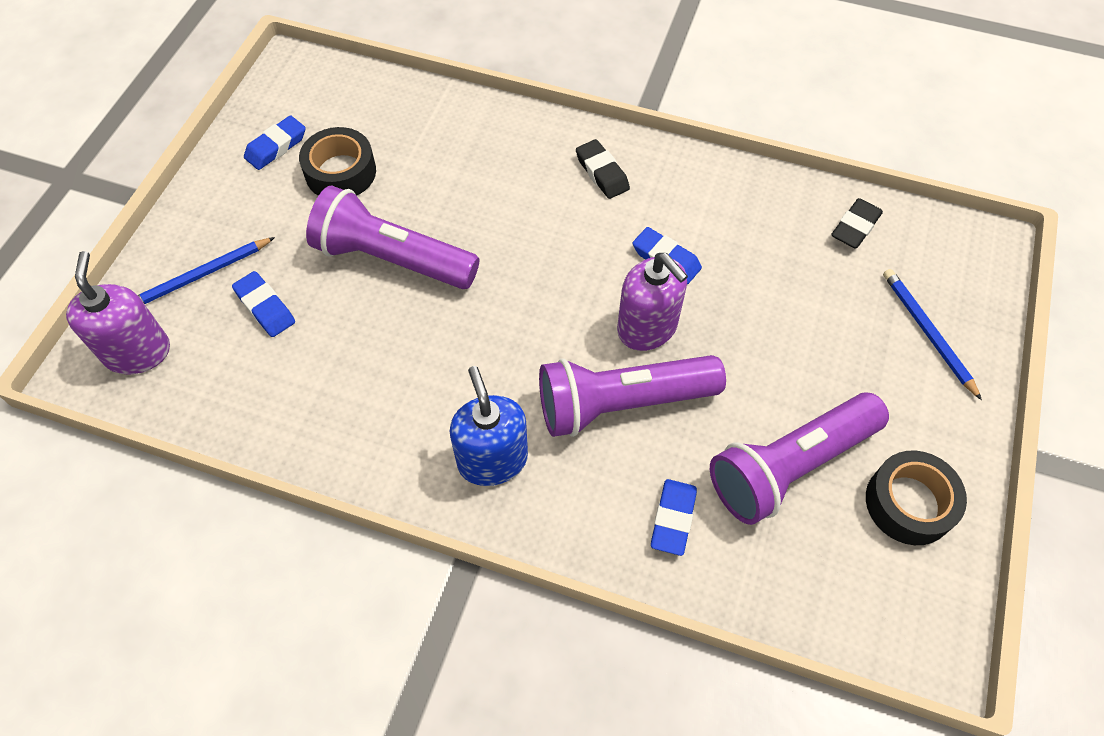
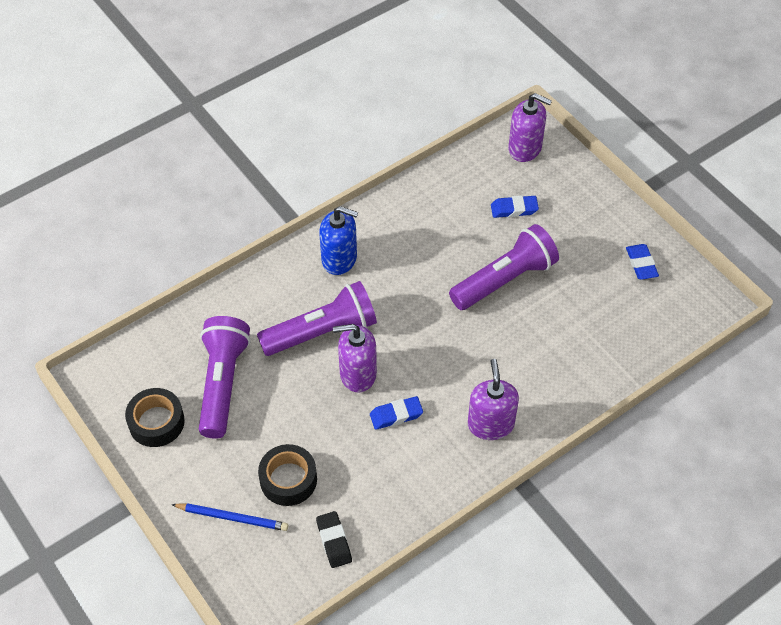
camera: 125 degrees right, 5 degrees down
(200, 276) = (559, 191): blue pencil -> none
(340, 172) = (594, 286): black tape -> black tape (288, 479)
(602, 173) = (490, 424): black eraser -> purple soap dispenser
(621, 404) = (322, 332): purple flashlight -> purple flashlight turned 45 degrees clockwise
(673, 519) = (243, 314): blue eraser -> none

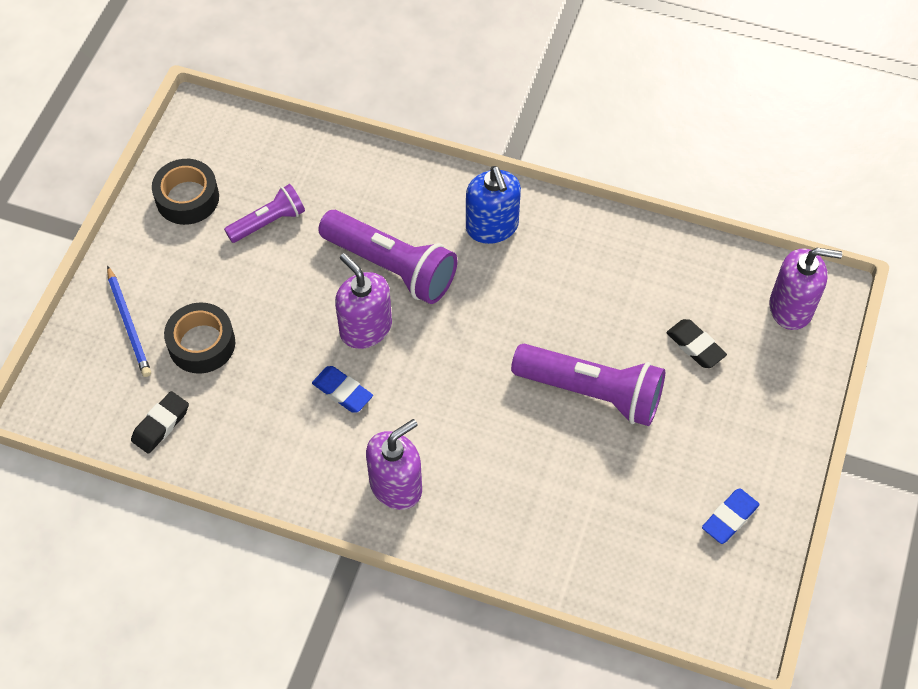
camera: 55 degrees right, 5 degrees up
(222, 383) = (268, 222): purple flashlight -> purple flashlight, size x0.58
(514, 209) = (695, 346): blue eraser -> black eraser
(525, 148) = (791, 307): purple soap dispenser -> purple soap dispenser turned 75 degrees counterclockwise

